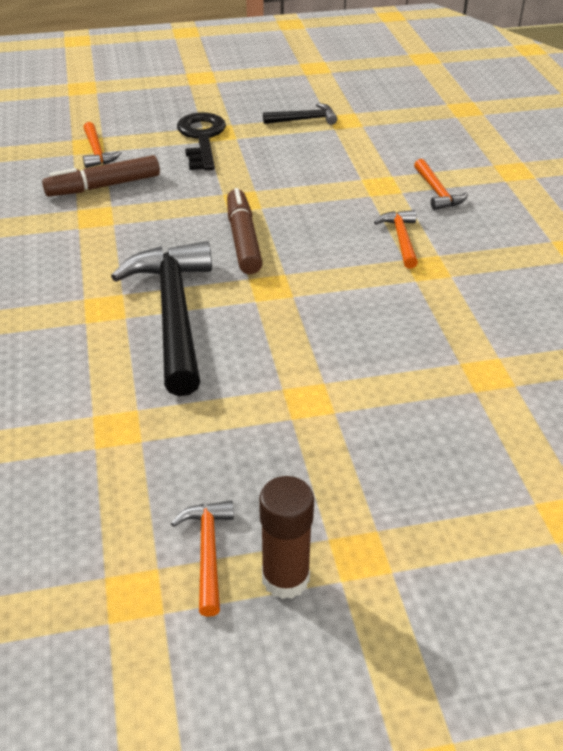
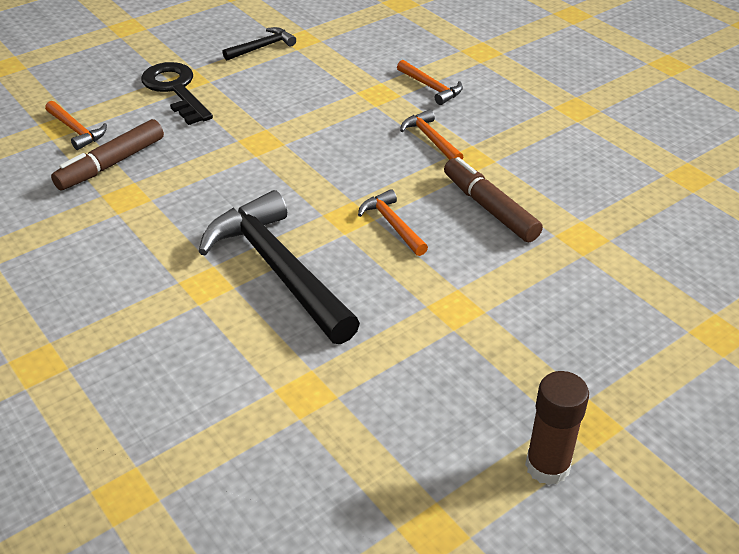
camera: 25 degrees left, 0 degrees up
(208, 552) = (468, 470): orange hammer -> orange hammer (392, 224)
(243, 240) = (291, 179): brown marker -> brown marker (490, 208)

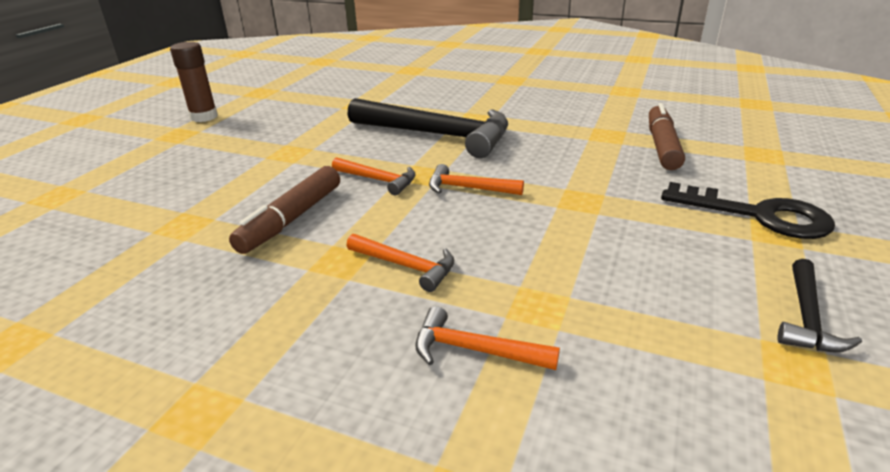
camera: 150 degrees right, 10 degrees down
(76, 130) = (743, 155): orange hammer -> orange hammer (468, 188)
(490, 208) = (291, 219): brown marker -> brown marker turned 90 degrees clockwise

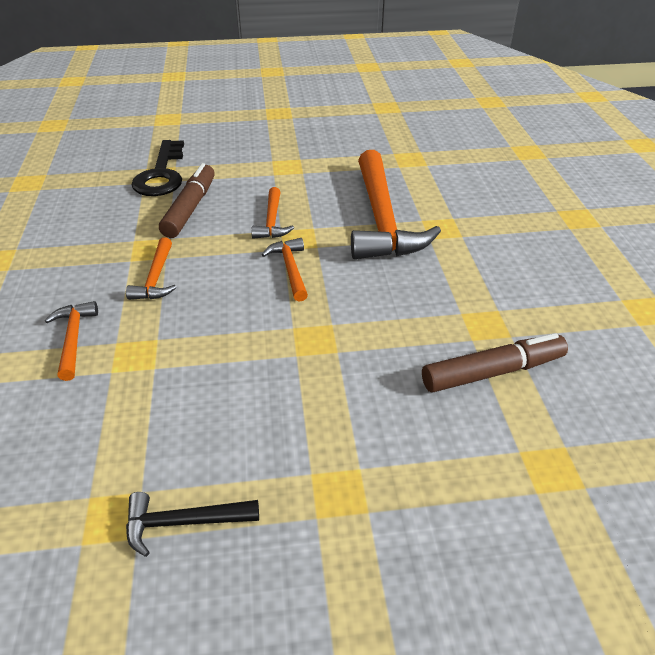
camera: 60 degrees right, 10 degrees up
(204, 117) = (316, 108): brown glue stick -> none
(291, 219) = (190, 208): brown marker -> brown marker turned 105 degrees clockwise
(438, 135) = (382, 220): black hammer -> orange hammer
(758, 215) = (368, 474): black key -> black key (161, 174)

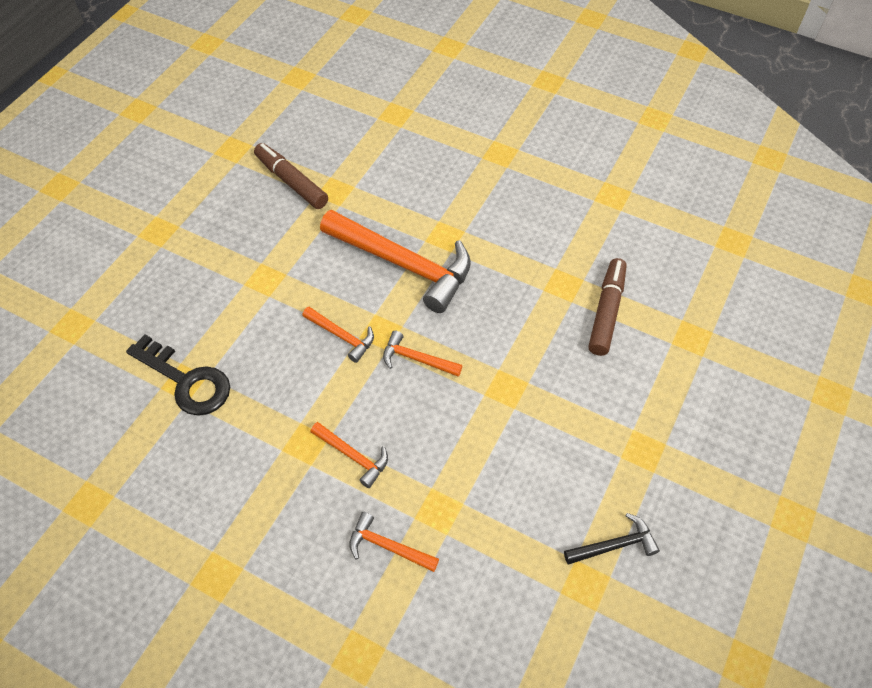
camera: 55 degrees left, 15 degrees up
(183, 522) = (615, 545): black hammer -> black hammer turned 135 degrees counterclockwise
(190, 208) = (268, 385): brown marker -> brown marker (291, 182)

